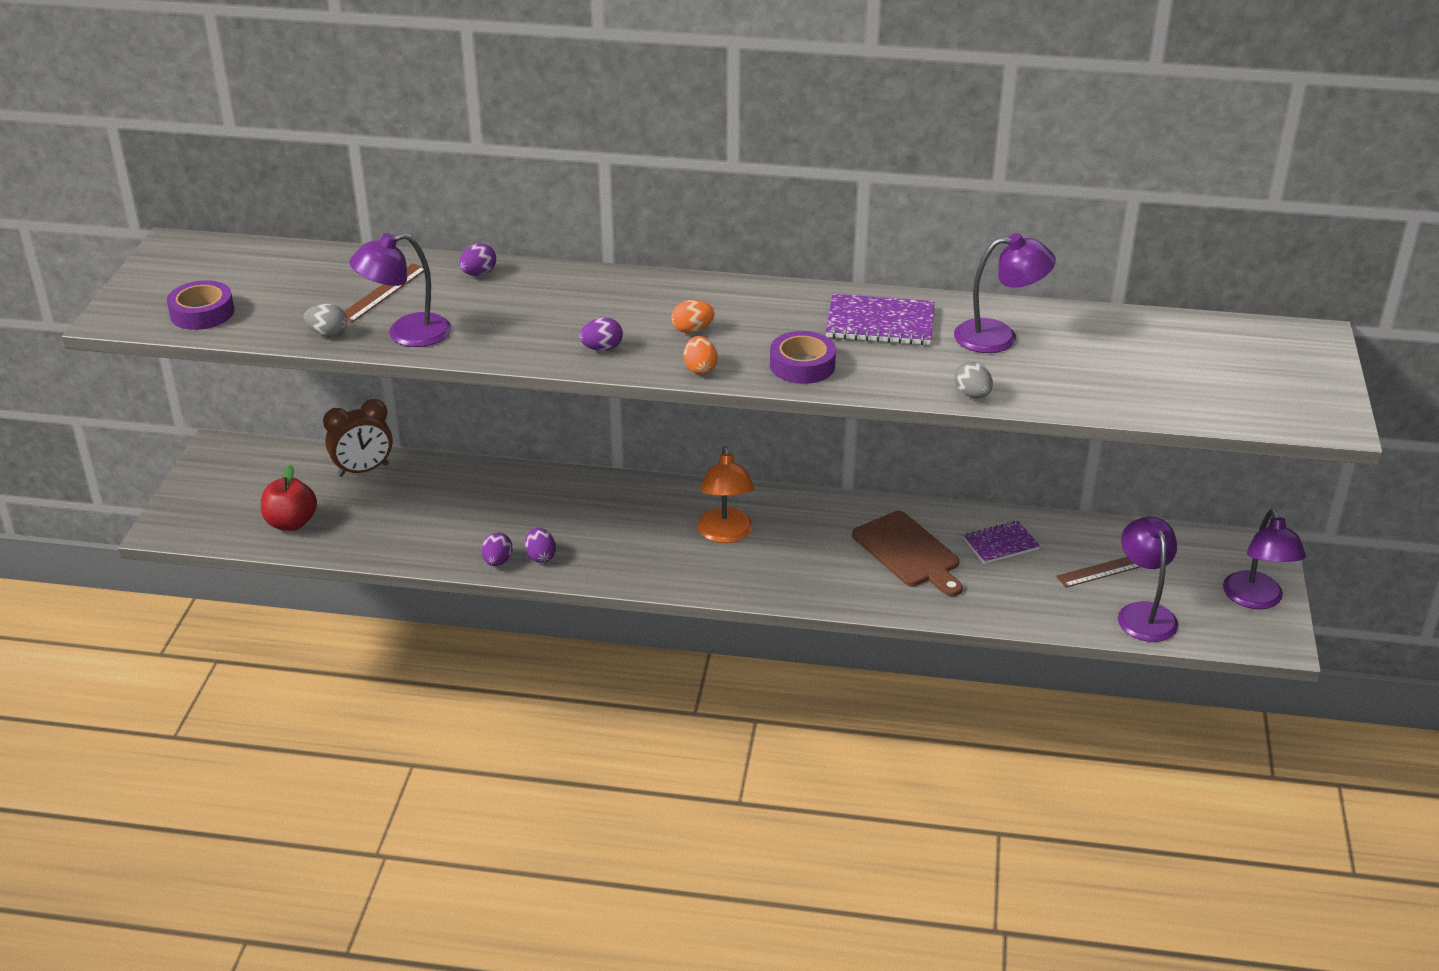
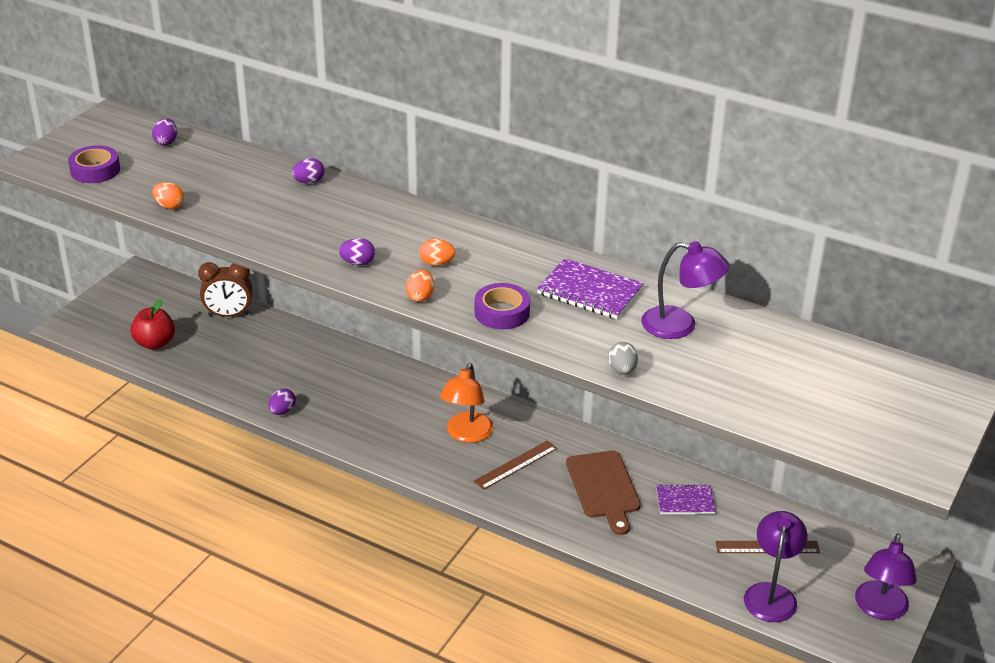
camera: 20 degrees right, 0 degrees up
(328, 334) = (169, 206): grey egg -> orange egg
(382, 292) = (230, 182): brown ruler -> brown ruler (515, 465)
(406, 334) = (224, 219): purple lamp -> none
(541, 556) = (316, 416): purple egg -> purple egg (166, 142)

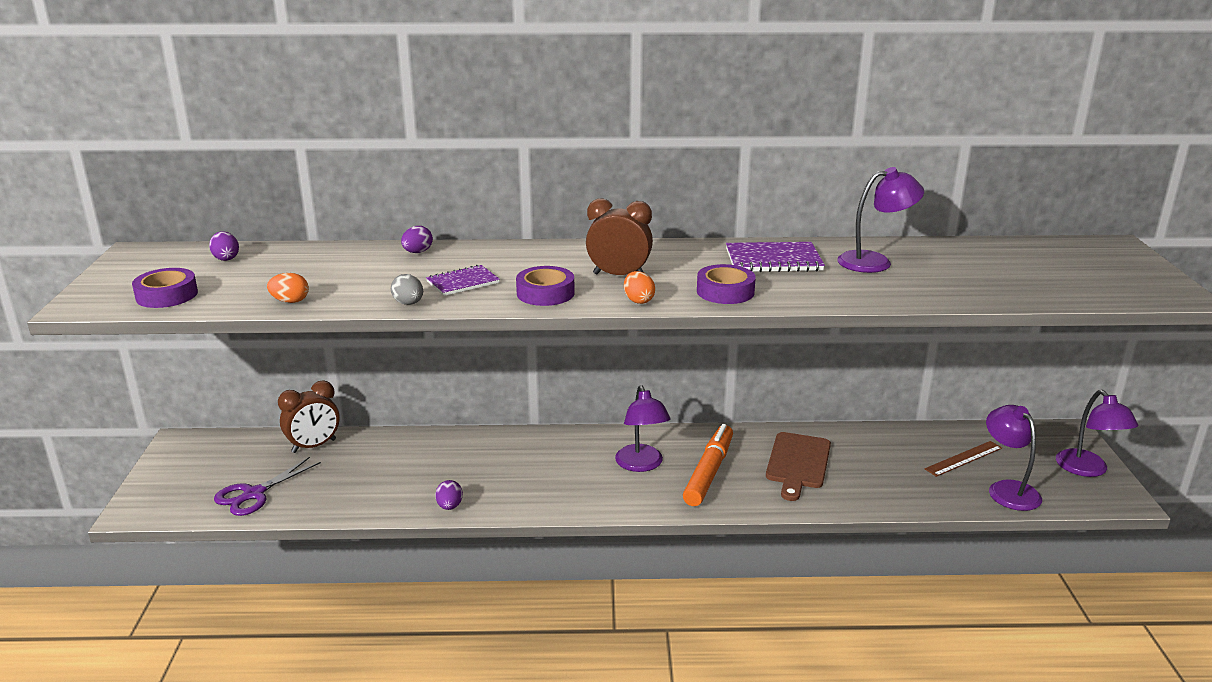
camera: 30 degrees left, 10 degrees down
(155, 343) = (254, 494): red apple -> purple scissors
(358, 263) = (545, 293): purple egg -> purple tape
(437, 263) = (619, 275): orange egg -> brown clock
(466, 434) = (641, 465): orange lamp -> purple lamp
(515, 465) = (709, 472): brown ruler -> orange marker
(604, 488) = (798, 463): brown cutting board -> brown cutting board turned 60 degrees clockwise
(622, 370) = (880, 300): grey egg -> grey egg (408, 303)
(685, 501) = (868, 449): purple notebook -> purple notebook (463, 282)

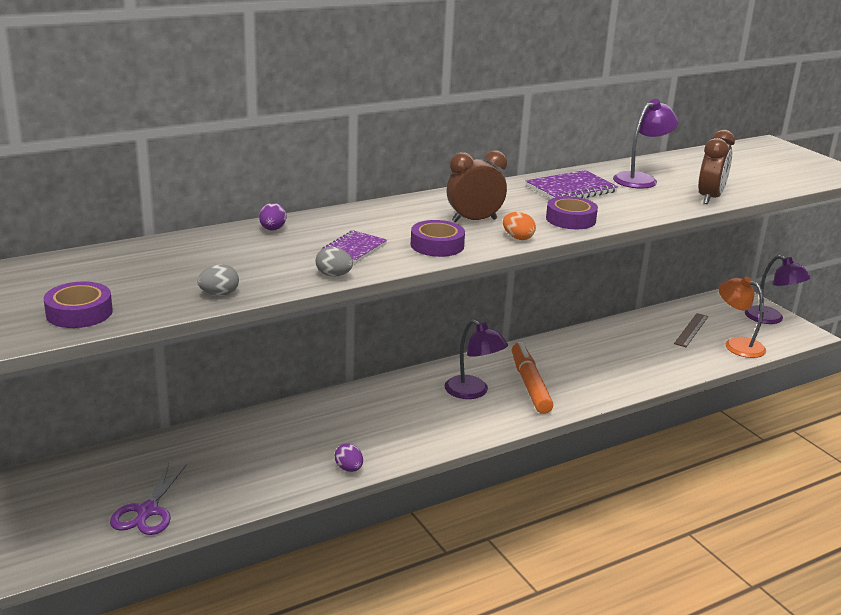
camera: 30 degrees left, 0 degrees up
(226, 258) = (85, 267): purple egg -> none
(290, 301) = (219, 294): orange egg -> grey egg
(314, 446) = (160, 452): brown clock -> brown clock (710, 198)
(798, 463) = (586, 361): brown cutting board -> none
(1008, 489) = (737, 345): purple lamp -> orange lamp

